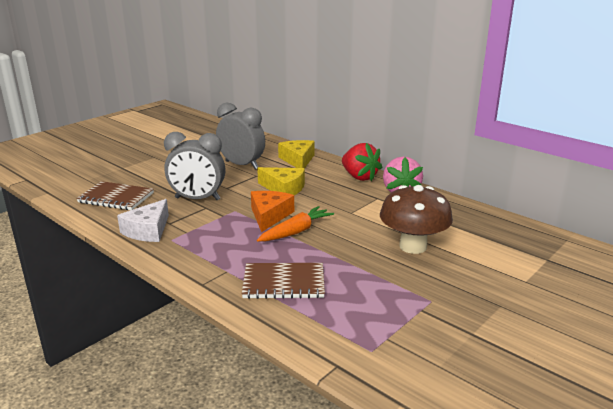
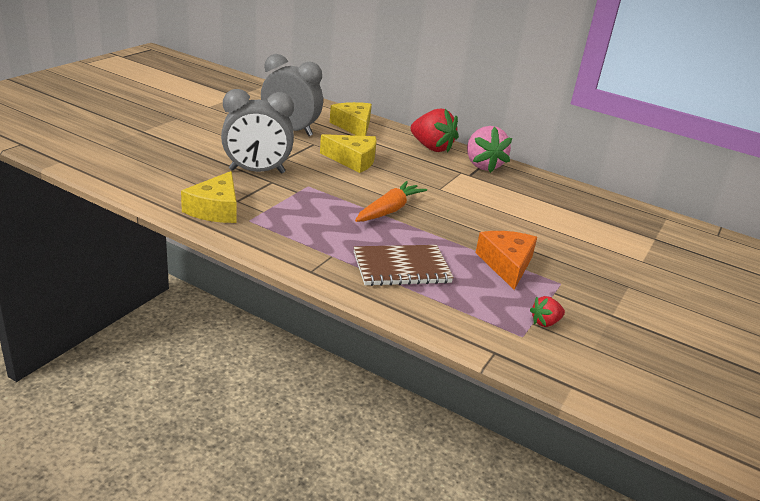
camera: 15 degrees left, 5 degrees up
(116, 198) = (154, 169): brown notebook -> none
(148, 230) = (215, 209): white cheese -> yellow cheese
(269, 216) = (351, 192): orange cheese -> orange cheese (506, 264)
(399, 338) = (545, 322): none -> red strawberry
(413, 246) = (520, 226): brown mushroom -> none

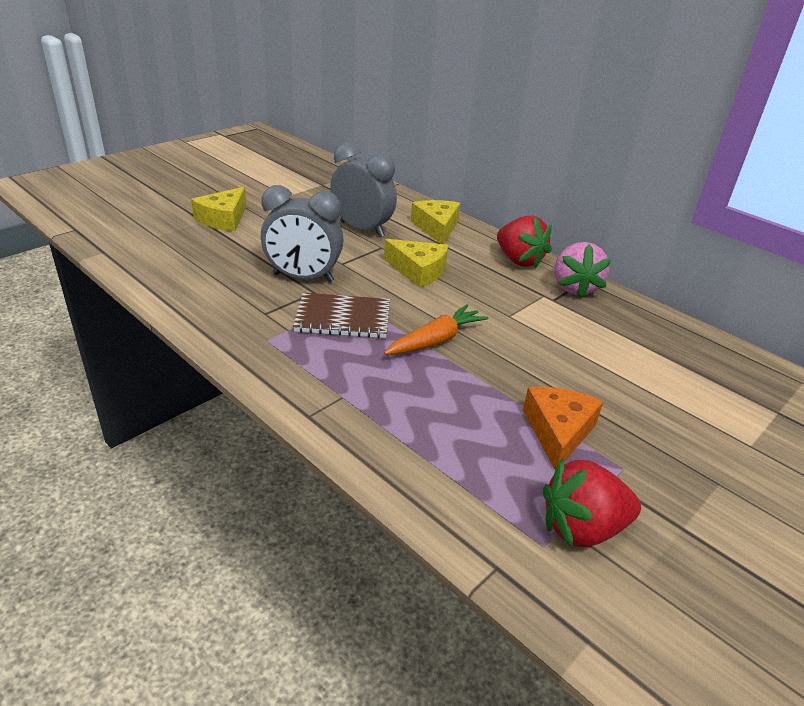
camera: 15 degrees right, 5 degrees up
(215, 209) = (236, 323): yellow cheese -> yellow cheese (223, 219)
(401, 268) = (420, 423): brown notebook -> brown notebook (343, 318)
(545, 322) = (582, 528): red strawberry -> red strawberry, size x2.05

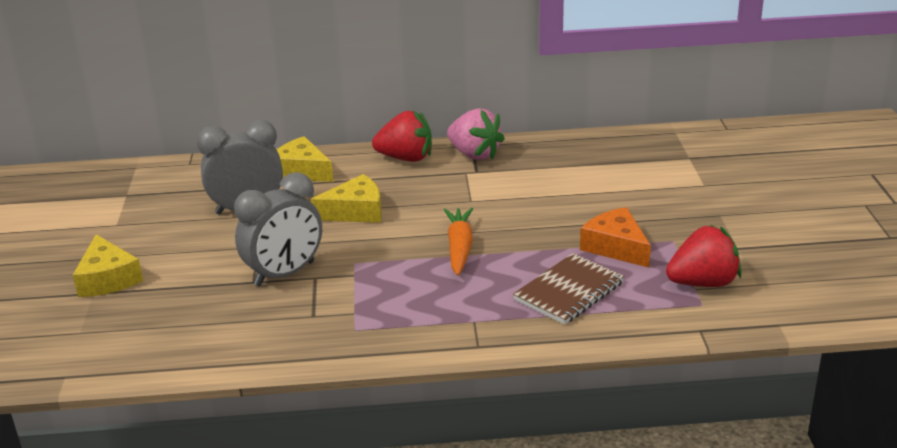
camera: 45 degrees left, 5 degrees down
(343, 318) = (374, 279): brown notebook -> brown notebook (569, 291)
(582, 528) = (703, 283): red strawberry -> red strawberry turned 135 degrees counterclockwise

